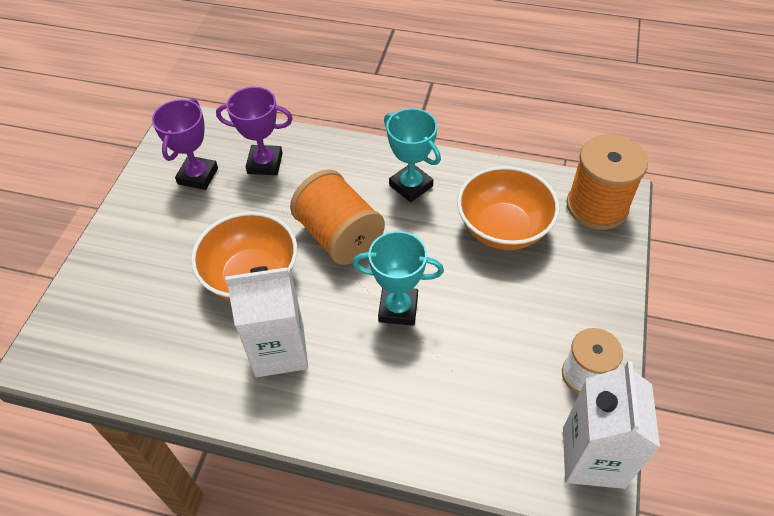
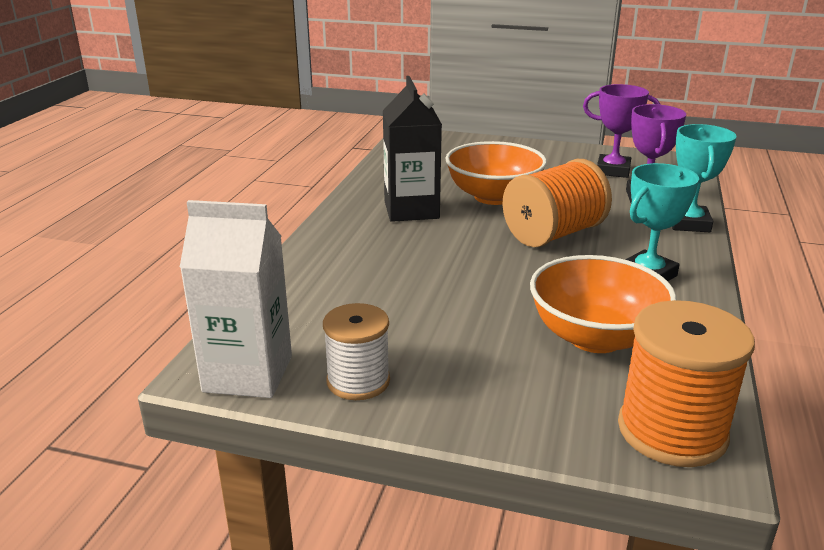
camera: 90 degrees right, 25 degrees down
(279, 350) = (411, 210): white carton -> black carton
(398, 308) = (459, 264): turquoise trophy -> turquoise trophy (688, 223)

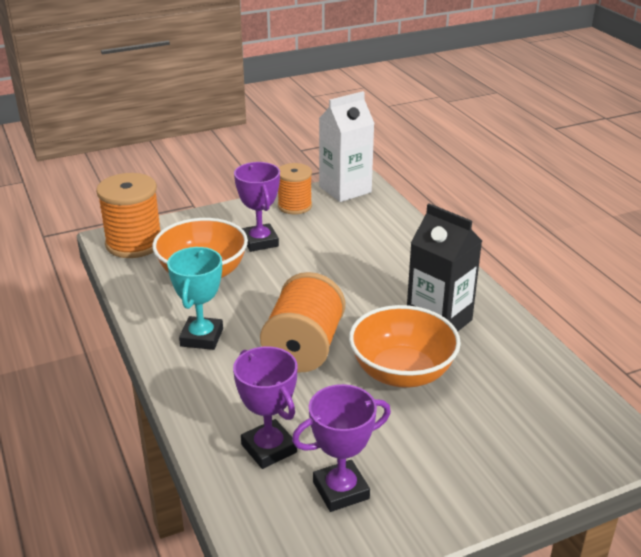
camera: 140 degrees right, 5 degrees up
(358, 381) = (294, 206): white spool -> orange spool
(477, 347) = (260, 241): none -> purple trophy
(688, 223) = (202, 422): turquoise trophy -> none

